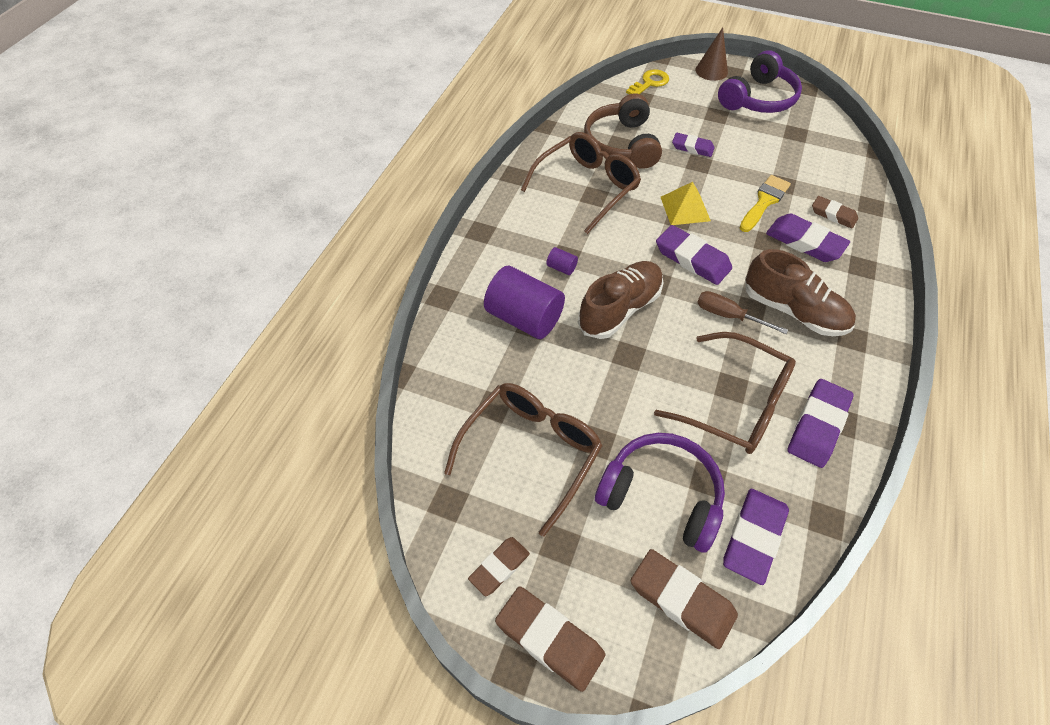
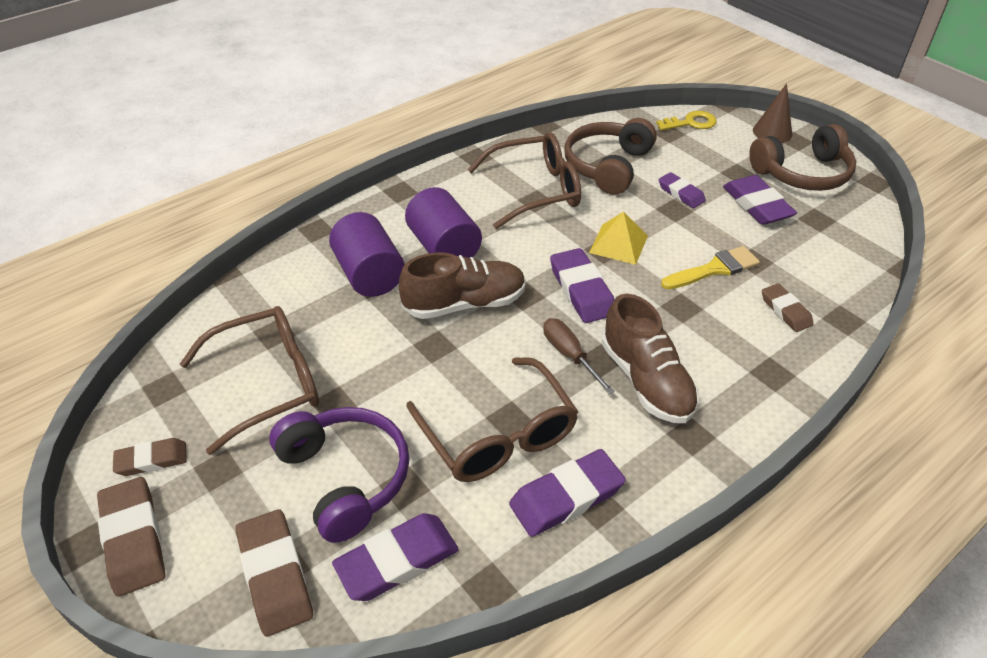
camera: 30 degrees right, 10 degrees down
(561, 268) = (444, 248): purple cylinder -> purple cylinder, size x2.38
(758, 99) = (802, 173): purple headphones -> brown headphones
(805, 242) = (724, 323): purple eraser -> purple eraser (757, 205)

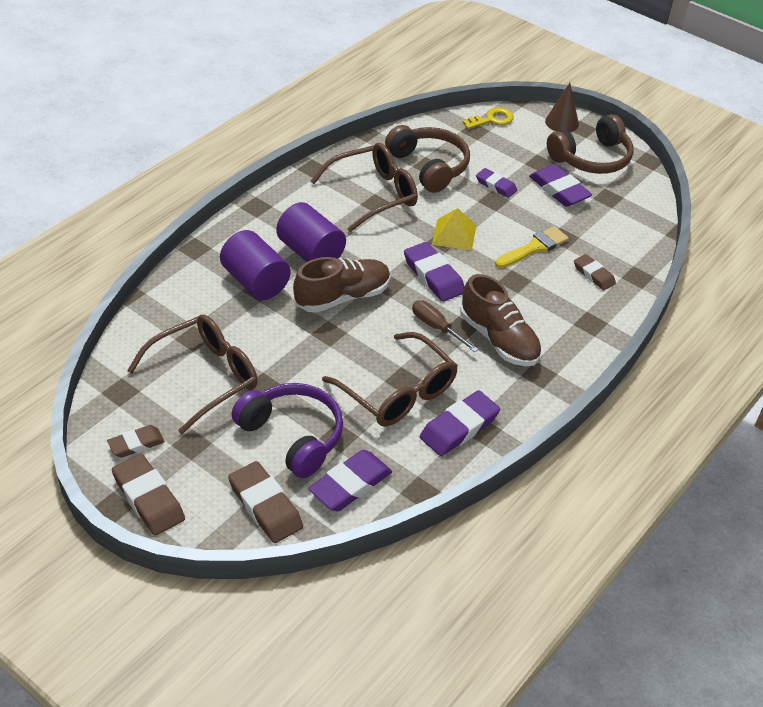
camera: 15 degrees left, 0 degrees up
(607, 166) = (429, 166): brown headphones -> brown headphones turned 135 degrees clockwise

